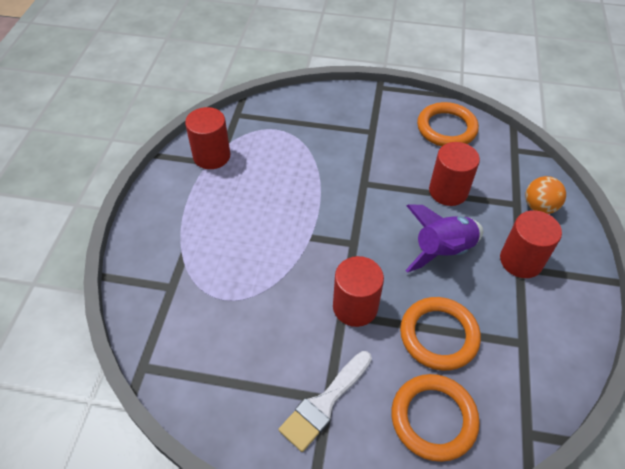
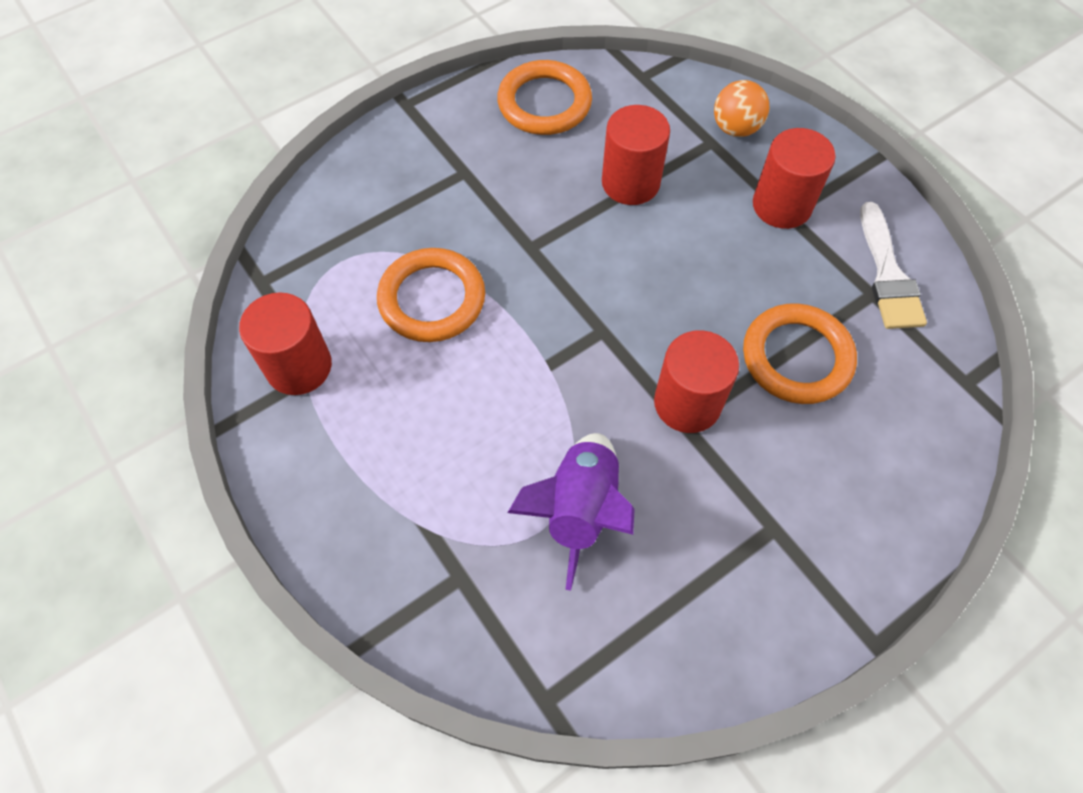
camera: 45 degrees left, 10 degrees up
(324, 403) = (776, 536): white brush -> white brush (888, 275)
(433, 418) = (883, 448): orange ring -> orange ring (432, 299)
(442, 251) = (700, 259): purple rocket -> purple rocket (580, 510)

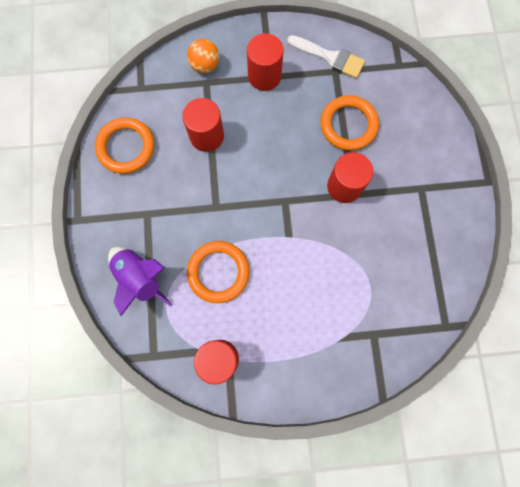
camera: 60 degrees left, 15 degrees up
(580, 510) = (370, 264): purple rocket -> purple rocket (140, 278)

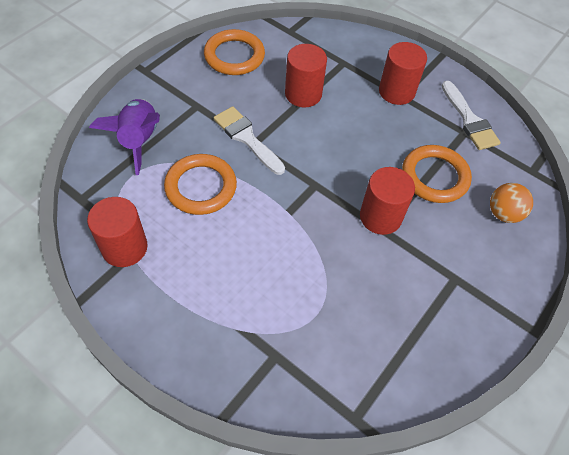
camera: 40 degrees right, 20 degrees down
(205, 65) = (355, 52): orange ball -> orange ball (503, 213)
(207, 207) = (247, 138): none -> white brush

